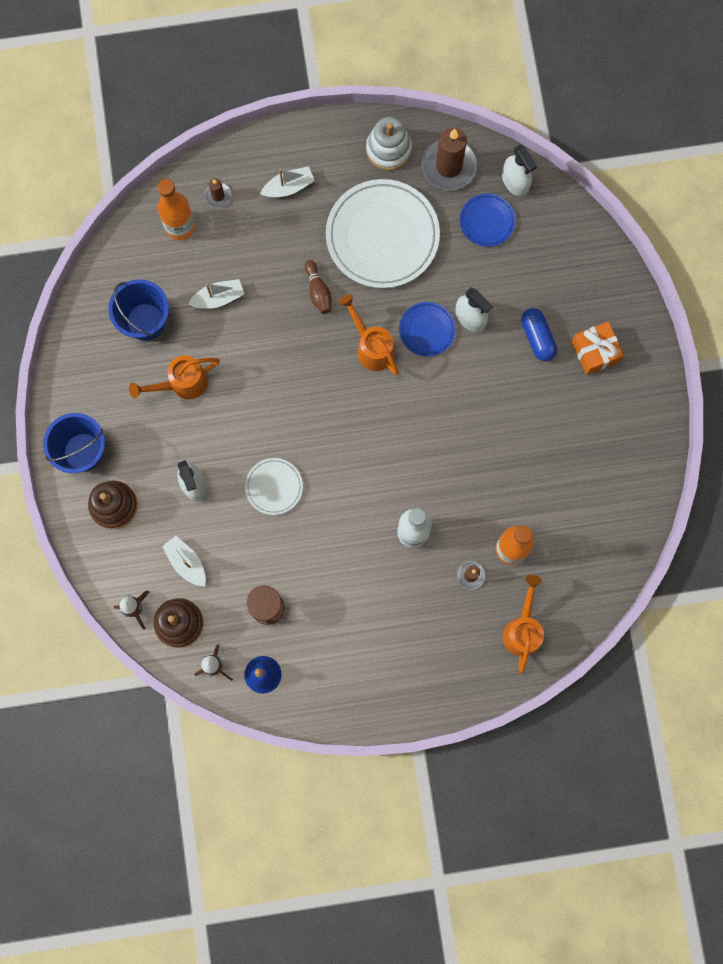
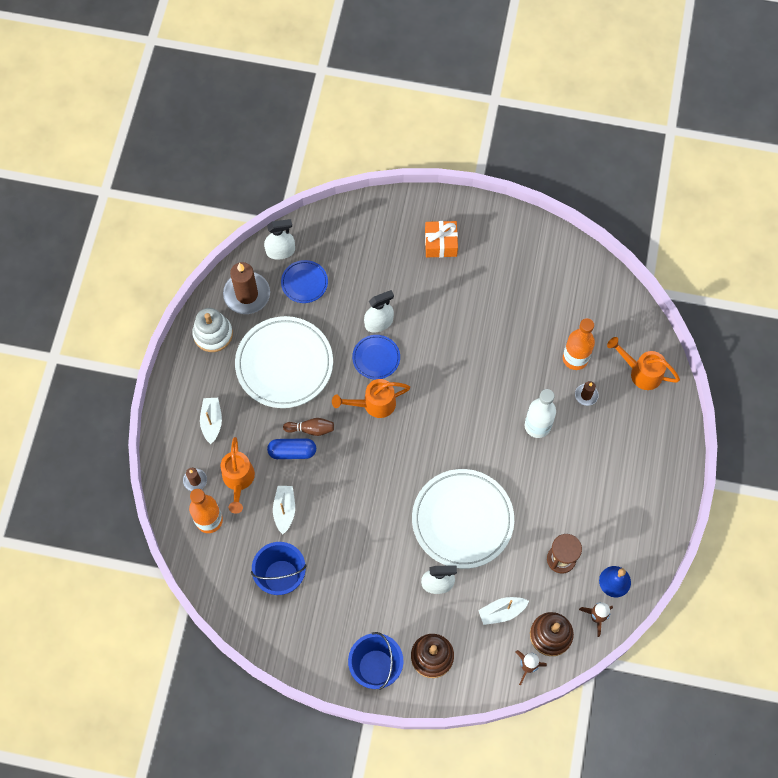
camera: 70 degrees left, 10 degrees down
(181, 384) = (347, 565): orange watering can -> orange watering can (238, 481)
(274, 487) = (462, 520): white plate -> white plate, size x2.04
(537, 337) = (414, 280): blue capsule -> blue capsule (292, 451)

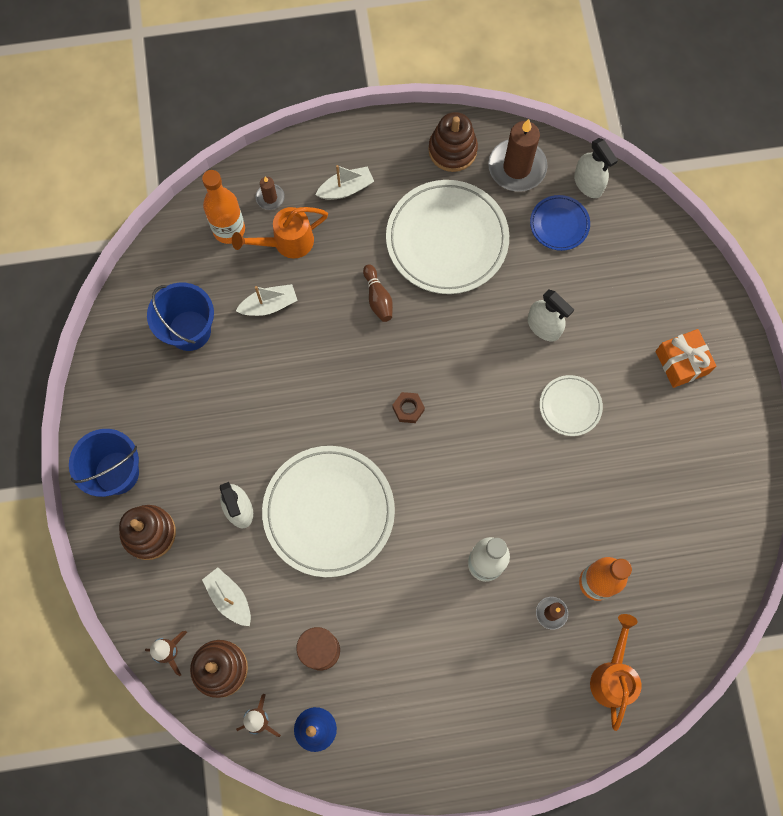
camera: 70 degrees right, 5 degrees up
(213, 334) = (452, 150): white stacking toy -> brown stacking toy
(292, 451) = (343, 288): blue capsule -> none
(373, 404) = (436, 357): orange watering can -> none
(376, 358) = (497, 339): blue plate -> none
(405, 438) = (408, 409): none -> brown nut
(445, 328) = (570, 406): none -> white plate

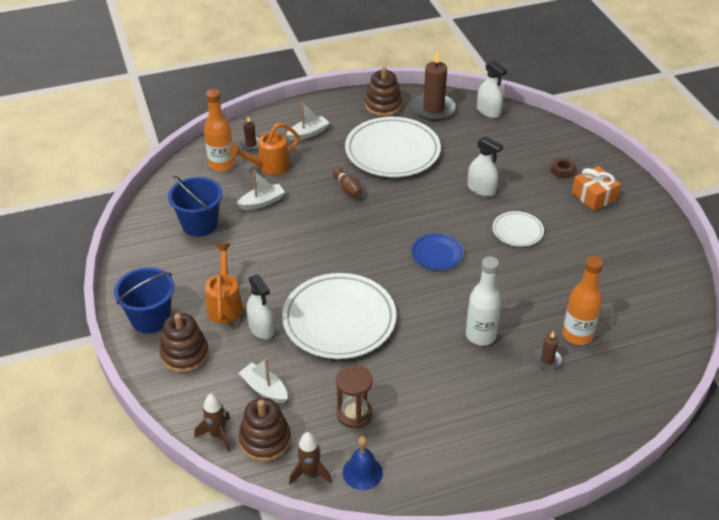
camera: 10 degrees left, 30 degrees down
(408, 409) = (389, 248): brown nut -> brown nut (562, 171)
(559, 224) = (474, 134): blue plate -> blue plate (437, 254)
(613, 675) = (614, 394): orange watering can -> orange watering can (225, 304)

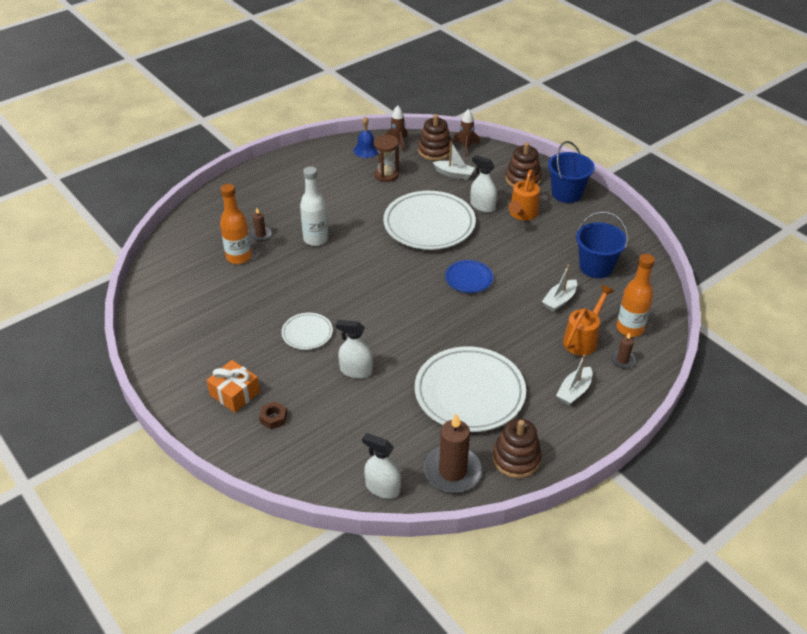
camera: 160 degrees right, 0 degrees up
(225, 304) = (522, 214): orange watering can -> orange watering can turned 45 degrees clockwise
(347, 188) = (490, 335): brown bowling pin -> none
(437, 254) = (374, 293): blue plate -> blue plate (469, 278)

